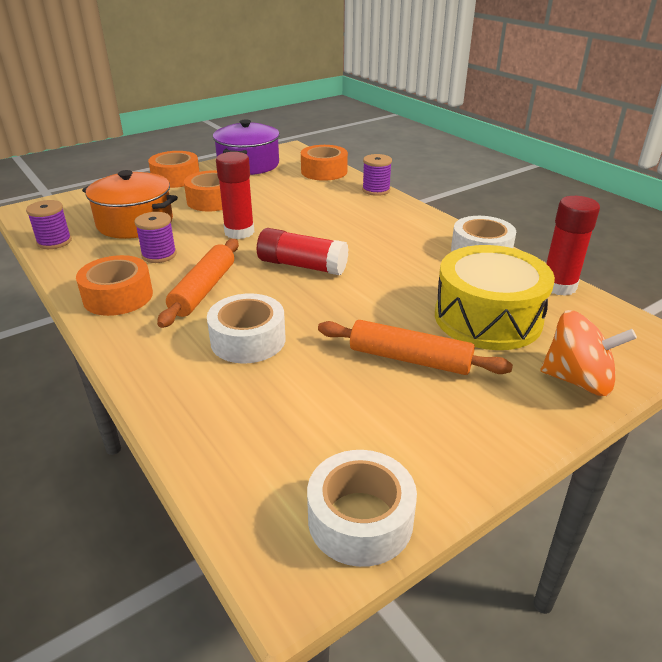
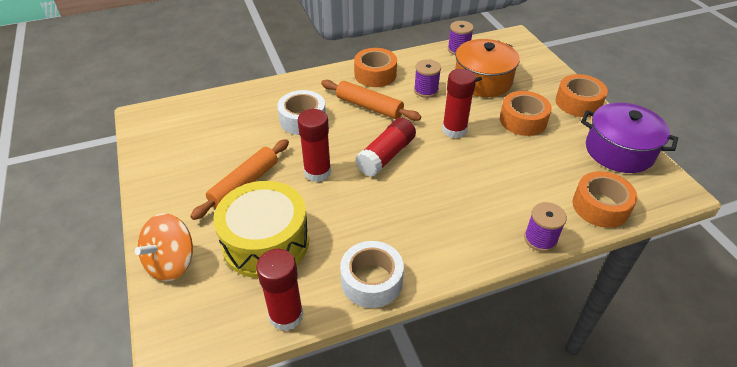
camera: 105 degrees right, 10 degrees up
(354, 306) = (317, 172): none -> red glue stick
(360, 519) = (149, 138): white tape -> none

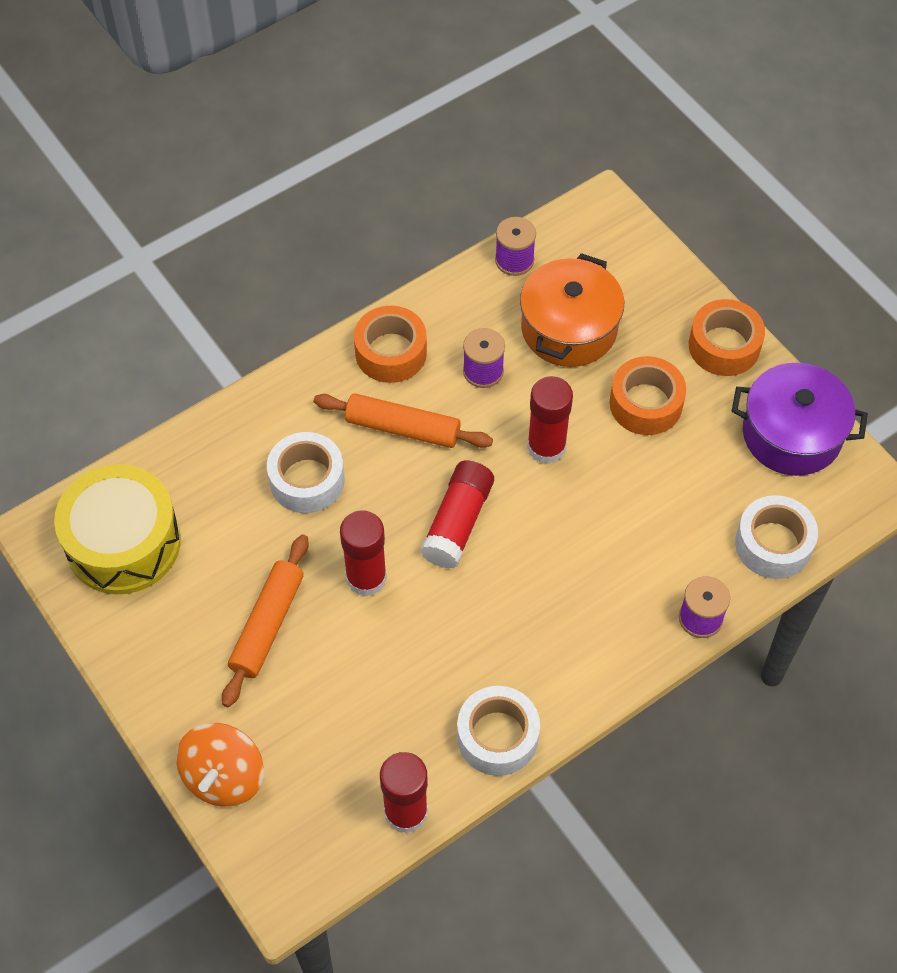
camera: 15 degrees left, 15 degrees up
(266, 242) = (338, 713): yellow drum -> yellow drum (123, 542)
(600, 206) = (773, 544): orange tape -> white tape

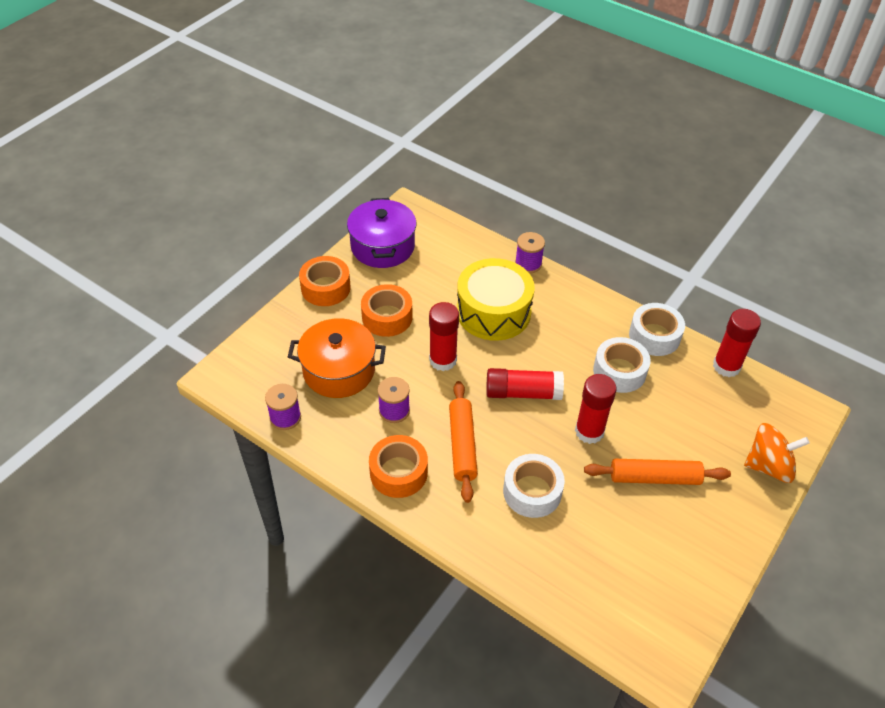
camera: 110 degrees left, 10 degrees down
(123, 542) = (644, 598): yellow drum -> yellow drum (493, 312)
(773, 544) = (463, 242): white tape -> white tape (619, 371)

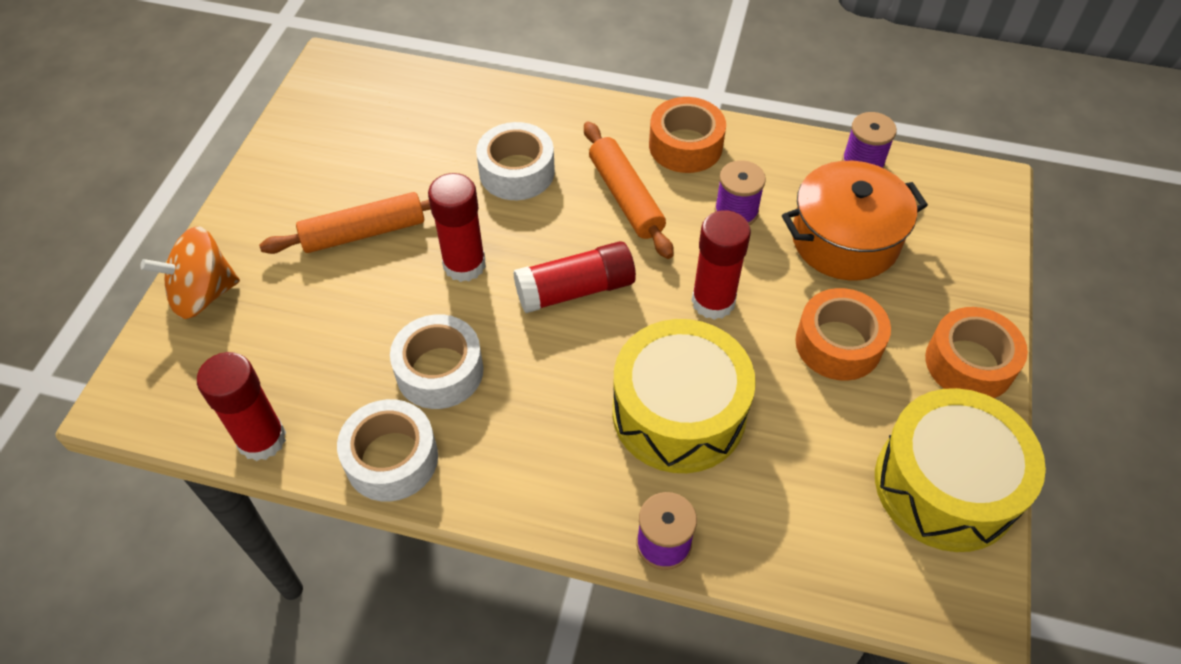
camera: 160 degrees right, 5 degrees up
(382, 246) = (945, 485): purple pot -> yellow drum

